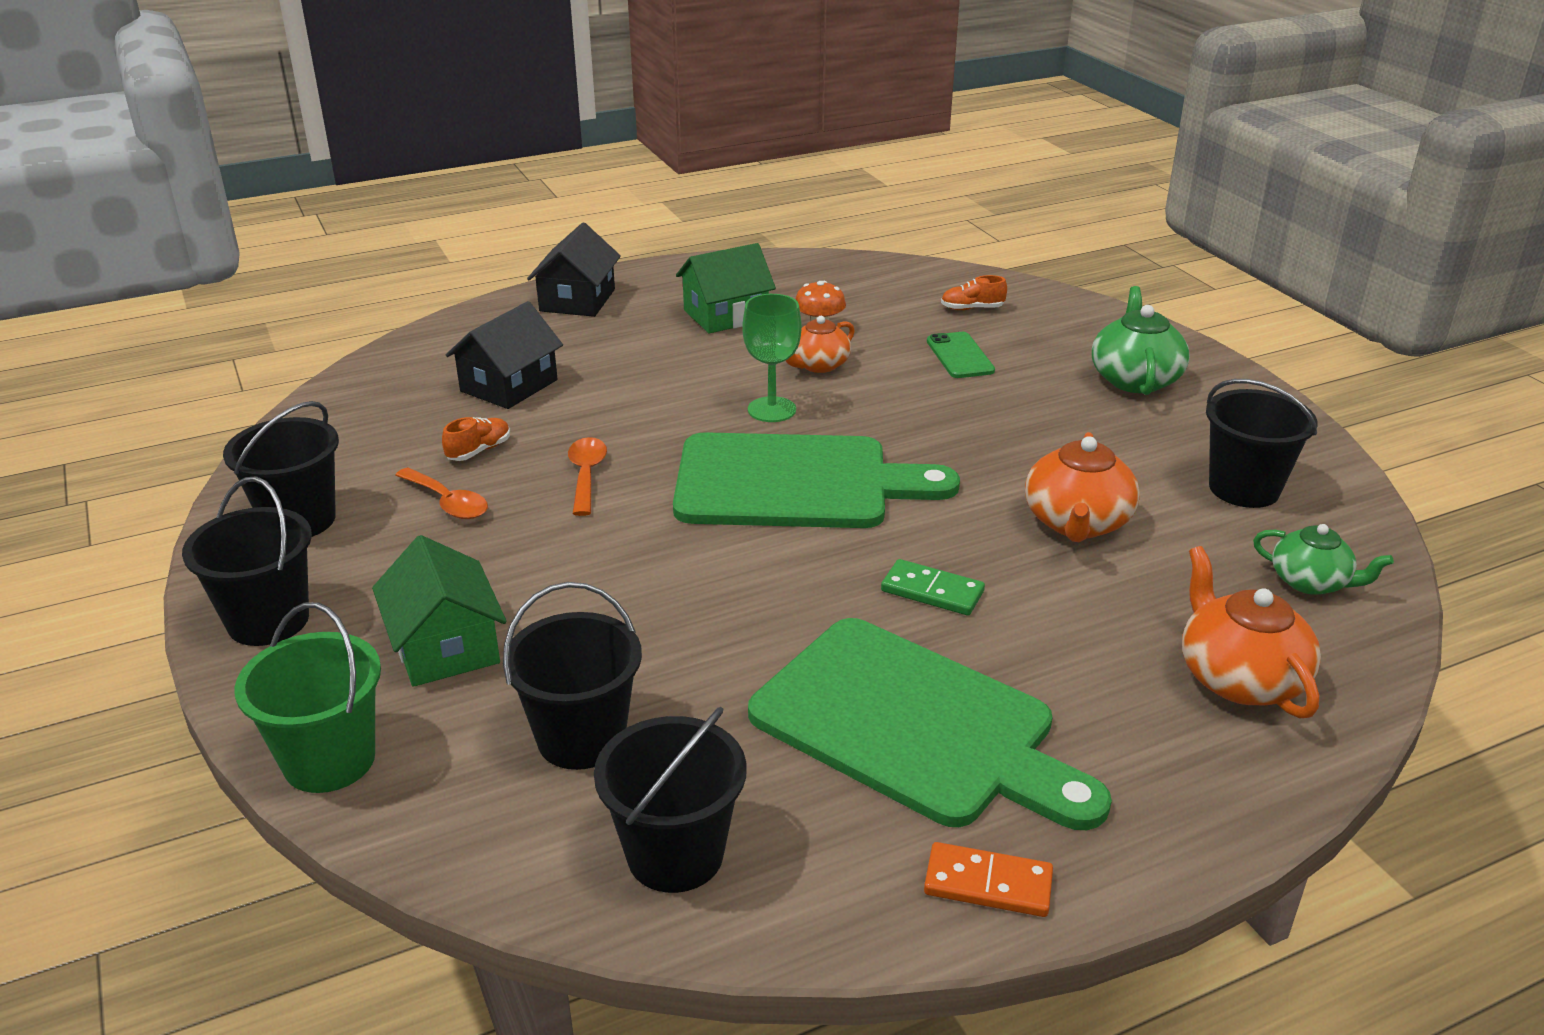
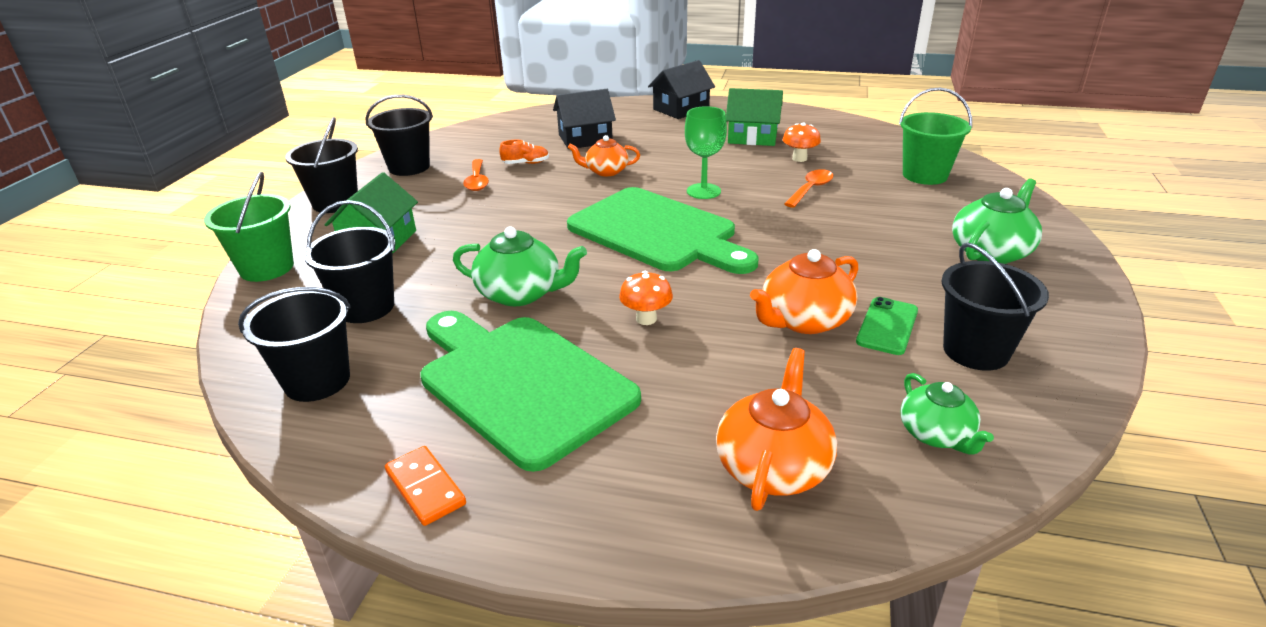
camera: 40 degrees right, 0 degrees up
(586, 475) = (556, 191): orange spoon -> orange spoon (810, 189)
(752, 627) = (520, 293): none -> green teapot
(818, 365) = (768, 177): orange teapot -> orange teapot (606, 171)
(913, 726) = (521, 383): green cutting board -> green cutting board turned 150 degrees clockwise
(932, 591) = (646, 319): green domino -> orange mushroom
(959, 356) = (872, 199): green phone -> green phone (887, 326)
(972, 308) = (925, 175): orange shoe -> green bucket

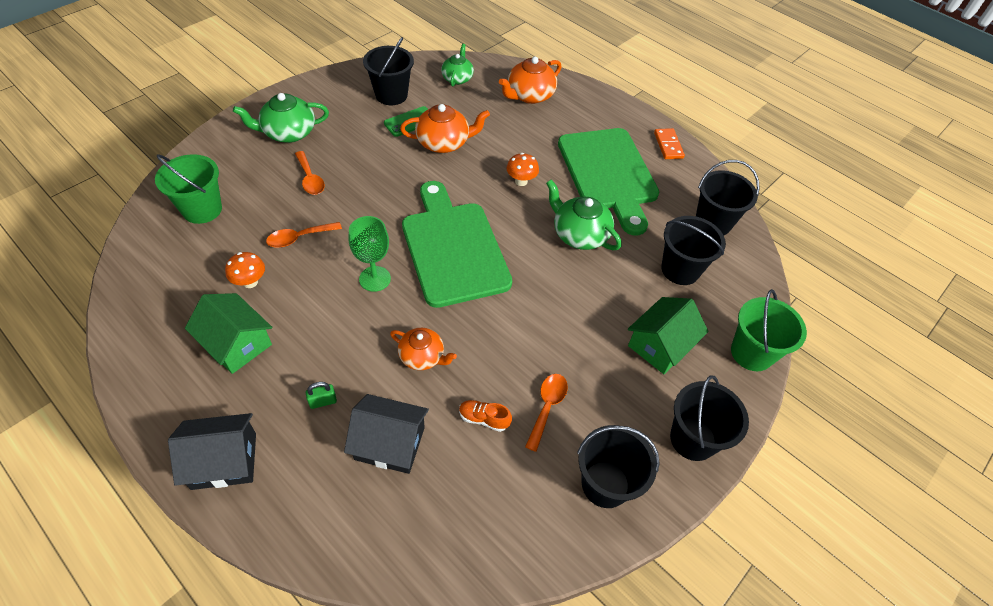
camera: 155 degrees left, 20 degrees up
(653, 137) = (323, 401): none -> green padlock
(884, 226) = (310, 179): none -> orange spoon

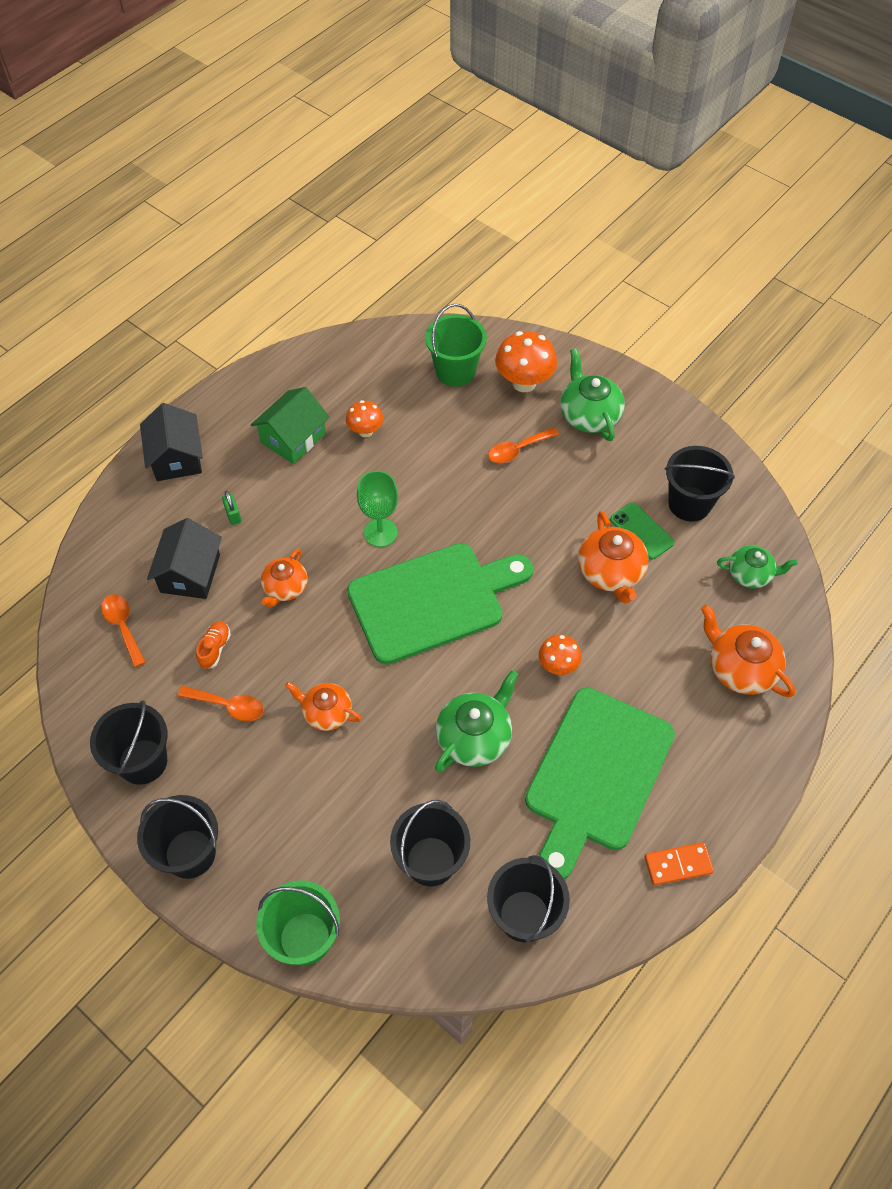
camera: 90 degrees right, 5 degrees up
(237, 166) = (524, 383): none -> orange mushroom
(299, 238) = (428, 458): orange spoon -> orange spoon (123, 627)
(556, 329) = (326, 712): none -> orange teapot
(608, 173) = (596, 775): green cutting board -> green cutting board turned 45 degrees counterclockwise
(660, 345) = (311, 827): green house -> none

